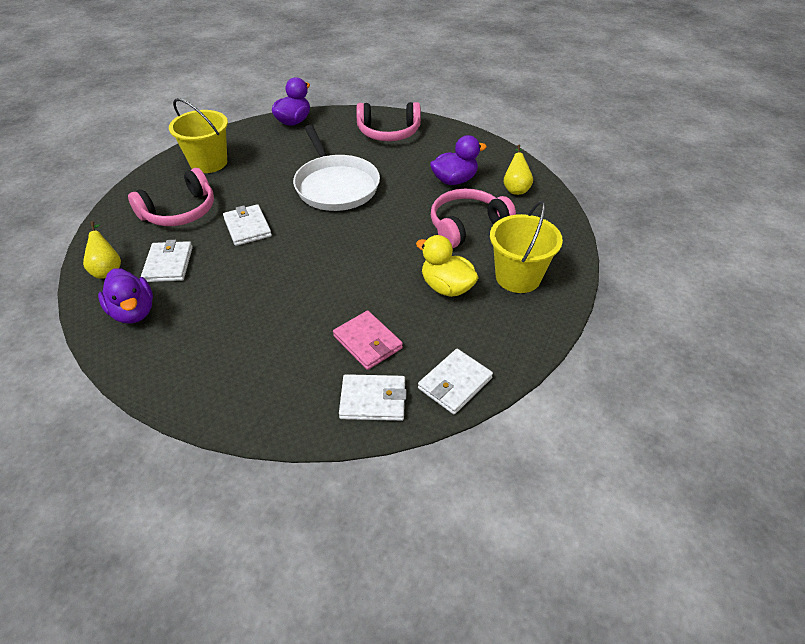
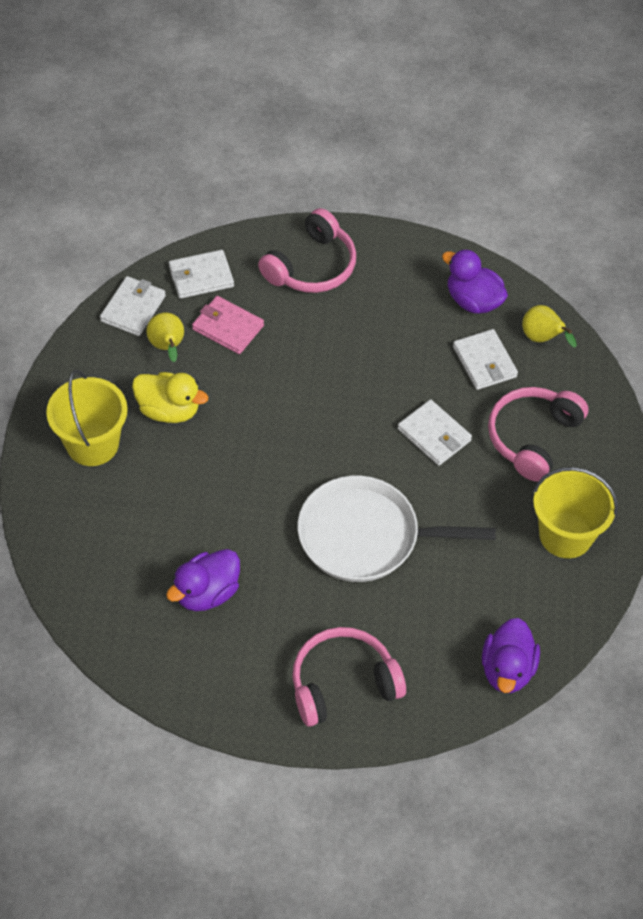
camera: 160 degrees right, 10 degrees up
(335, 186) = (365, 536): white pan -> white pan turned 45 degrees counterclockwise
(467, 226) = (168, 508): pink headphones -> pink headphones (311, 266)
(516, 188) = (117, 599): yellow pear -> yellow pear (167, 347)

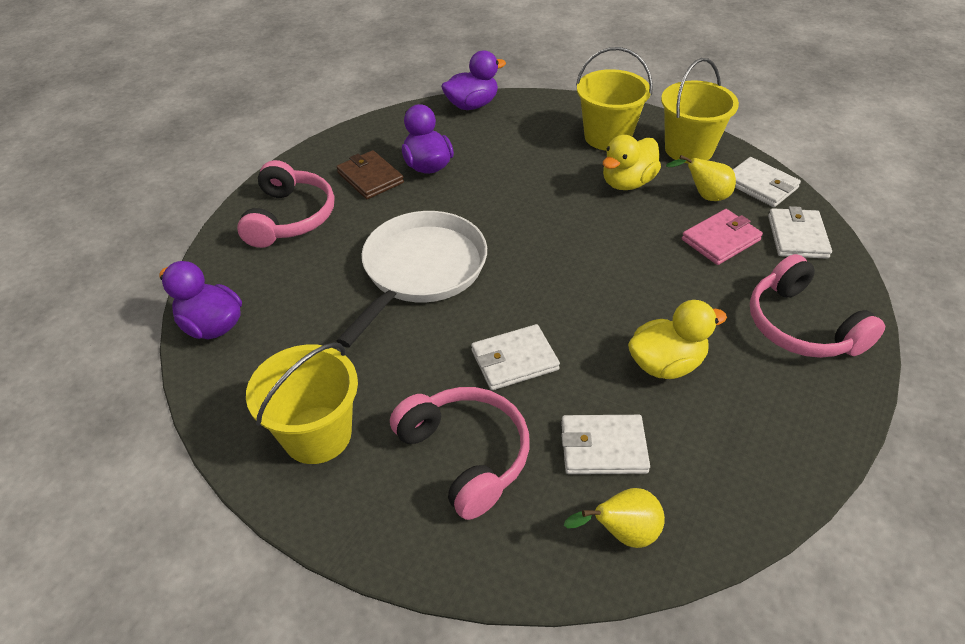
camera: 115 degrees right, 10 degrees down
(91, 371) = (688, 149): none -> yellow bucket
(249, 639) = (370, 178): none -> brown wallet
(391, 341) = (666, 364): none -> yellow duck
(473, 301) = (713, 472): purple duck -> purple duck (472, 105)

